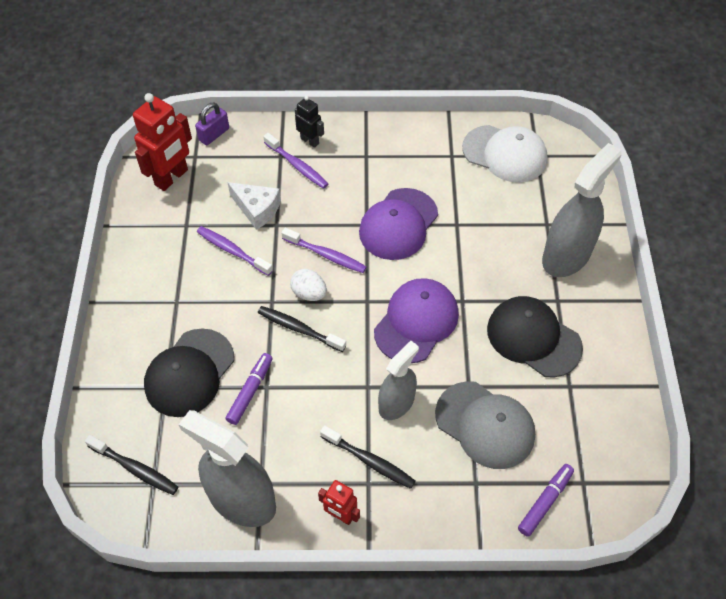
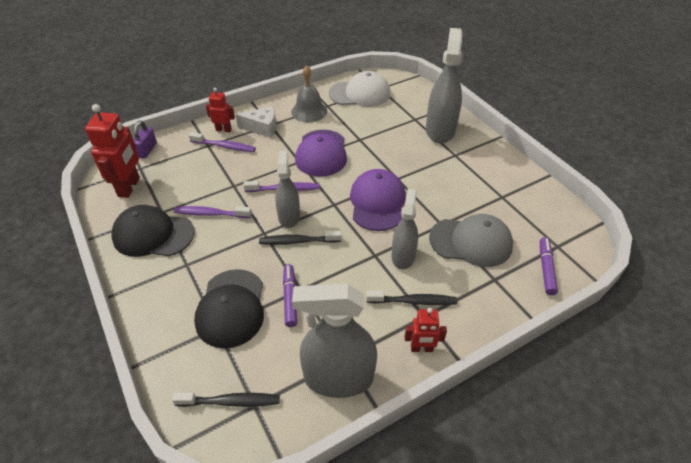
camera: 30 degrees left, 10 degrees down
(257, 209) = (212, 182): white cheese -> white cheese (262, 127)
(309, 293) = (289, 216): white egg -> grey spray bottle
(310, 141) = (223, 130): black robot -> red robot
(424, 155) = (309, 111): none -> grey bell
(533, 338) = (458, 180): black cap -> black cap (153, 234)

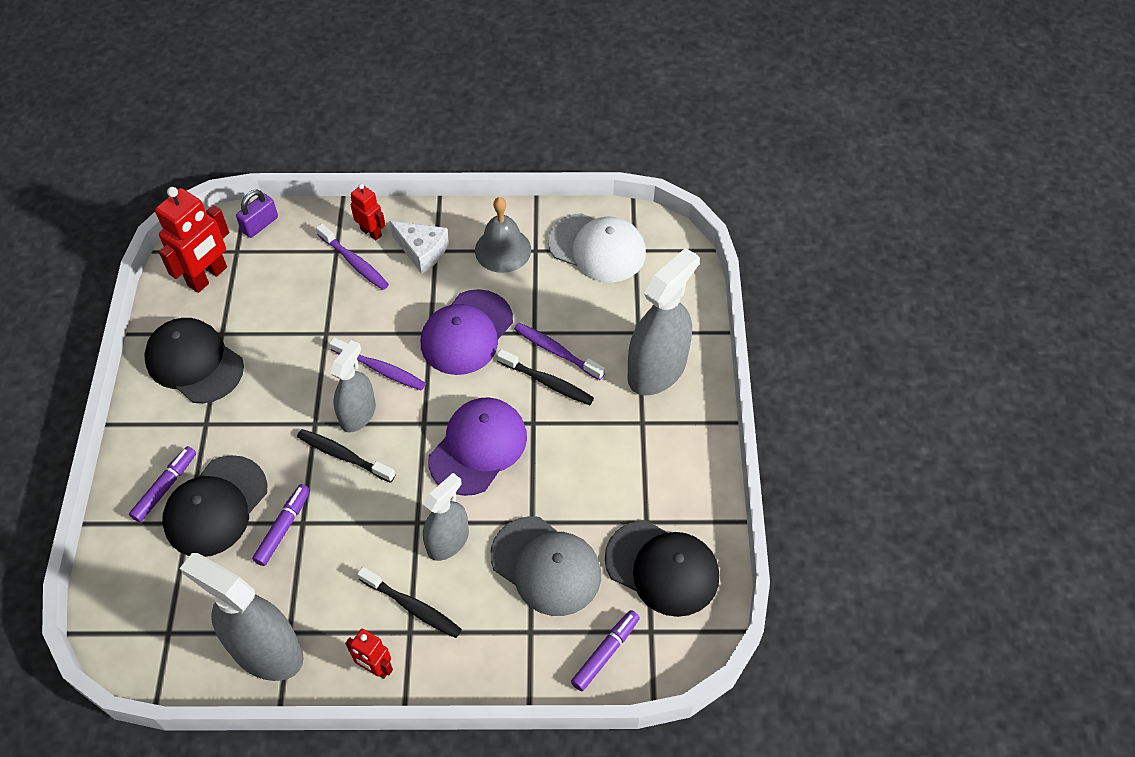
camera: 30 degrees right, 10 degrees up
(184, 314) = (165, 487): none -> purple marker
(210, 214) = (273, 364): purple toothbrush -> purple toothbrush (556, 351)
(231, 401) = (148, 616): black toothbrush -> black toothbrush (547, 382)
(532, 214) = (662, 568): none -> black cap

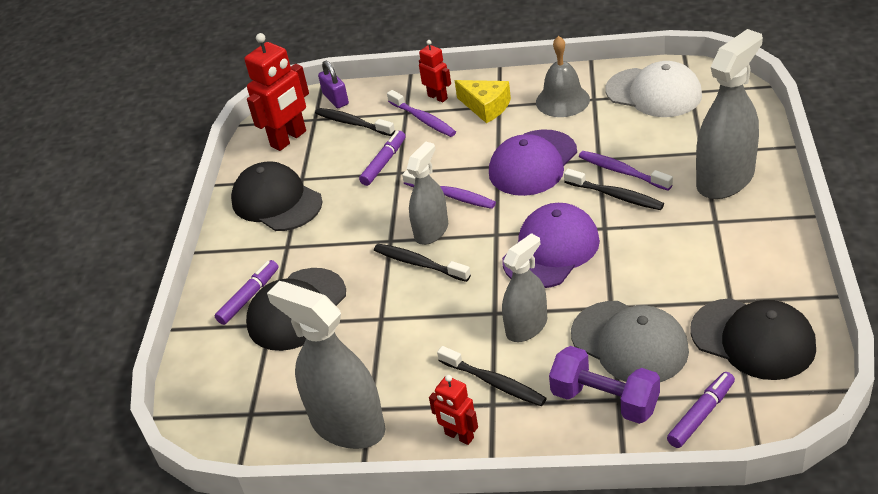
camera: 10 degrees right, 15 degrees down
(260, 224) = (335, 99): purple padlock -> purple padlock turned 75 degrees counterclockwise
(278, 261) = (352, 123): none -> black toothbrush
(283, 528) = (362, 323): purple marker -> purple marker (384, 163)
(422, 251) = (486, 107): white cheese -> yellow cheese
(517, 633) = (605, 400): none -> purple dumbbell

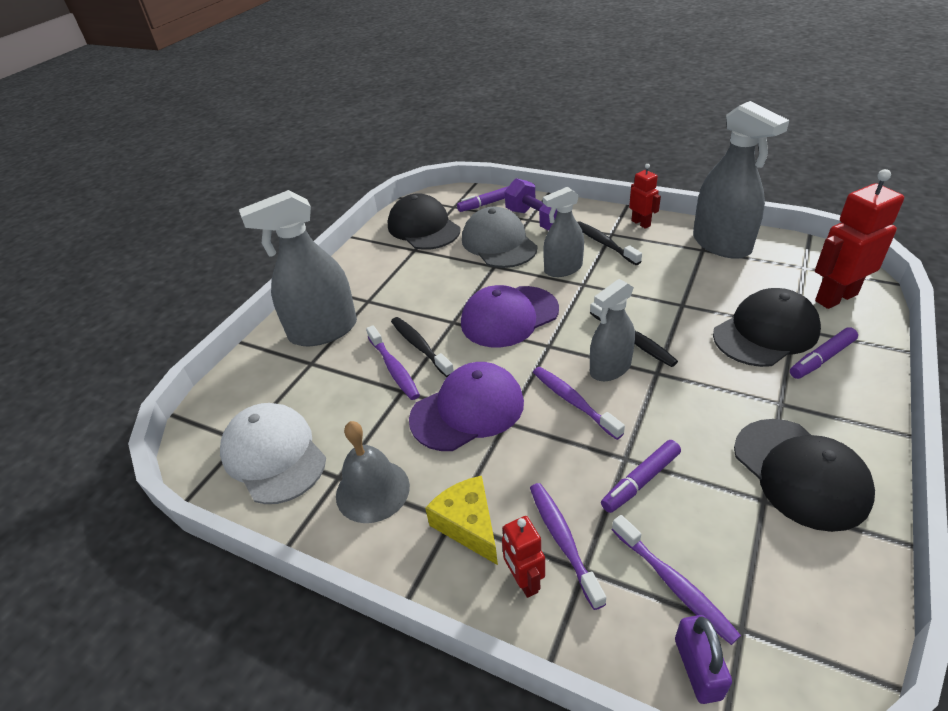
camera: 160 degrees left, 0 degrees up
(289, 139) = (789, 596): red robot -> red robot (835, 297)
(352, 123) = (674, 584): black toothbrush -> purple toothbrush

